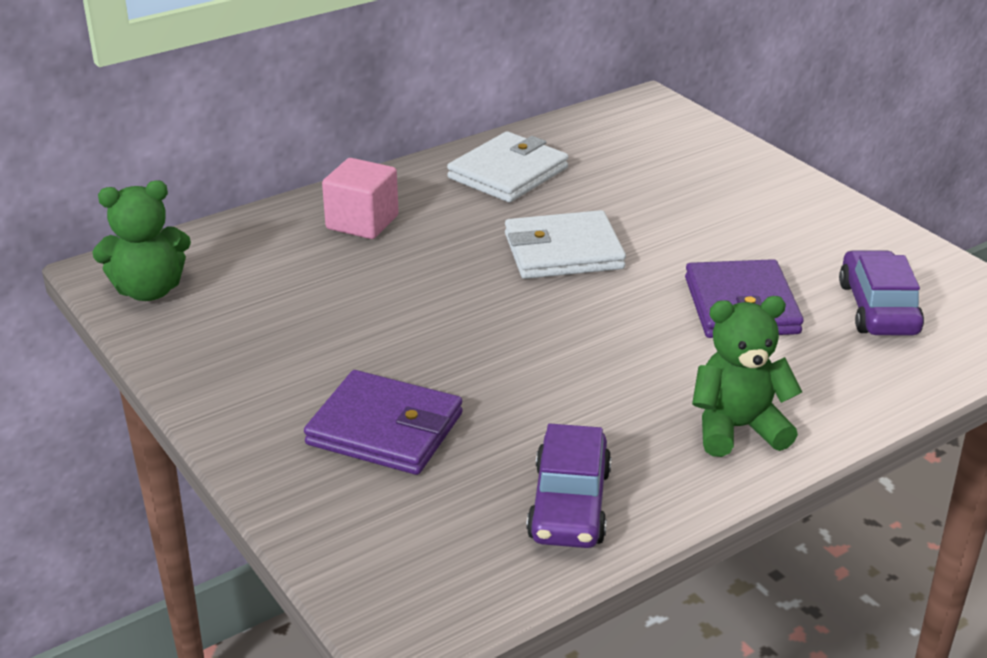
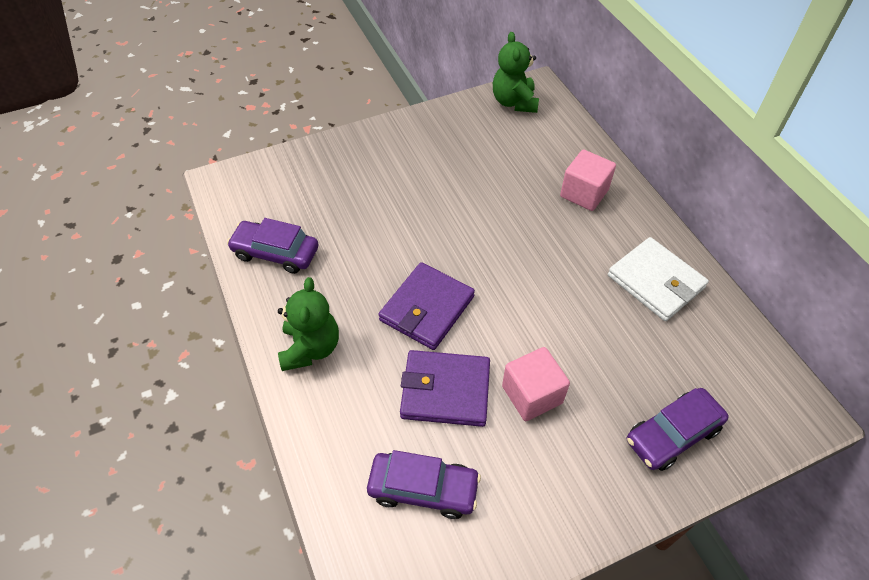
camera: 100 degrees right, 20 degrees up
(385, 429) = (362, 186): purple wallet -> purple wallet (427, 308)
(563, 251) = (535, 296): white wallet -> none
(712, 246) = (532, 394): none -> pink cube
(713, 165) = (672, 434): none -> purple car

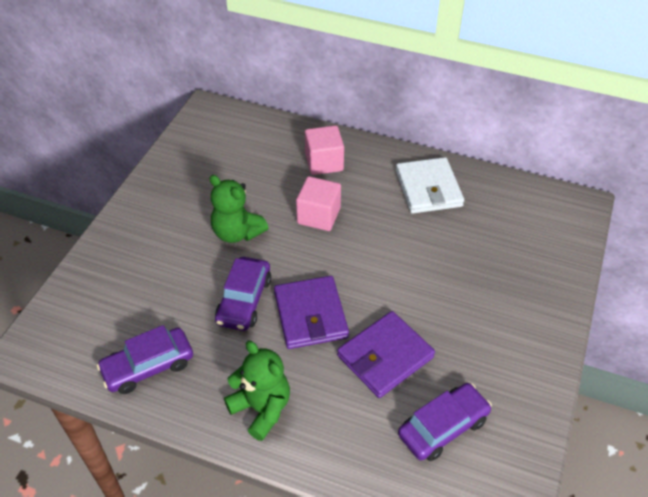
camera: 45 degrees left, 5 degrees down
(514, 102) = (203, 130): green teddy bear -> green teddy bear (237, 233)
(532, 394) = (438, 314): pink cube -> pink cube (318, 216)
(655, 281) = (428, 188): white wallet -> white wallet turned 75 degrees clockwise
(672, 434) = (534, 271): purple car -> purple car (244, 300)

